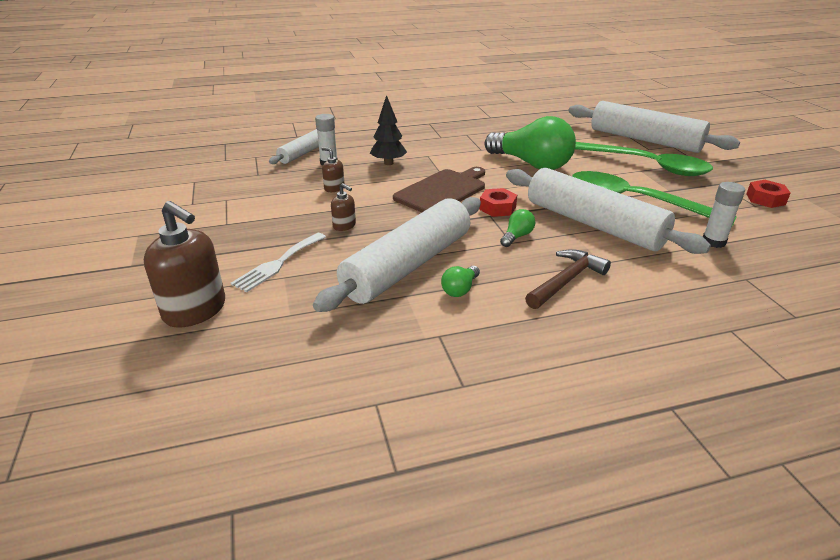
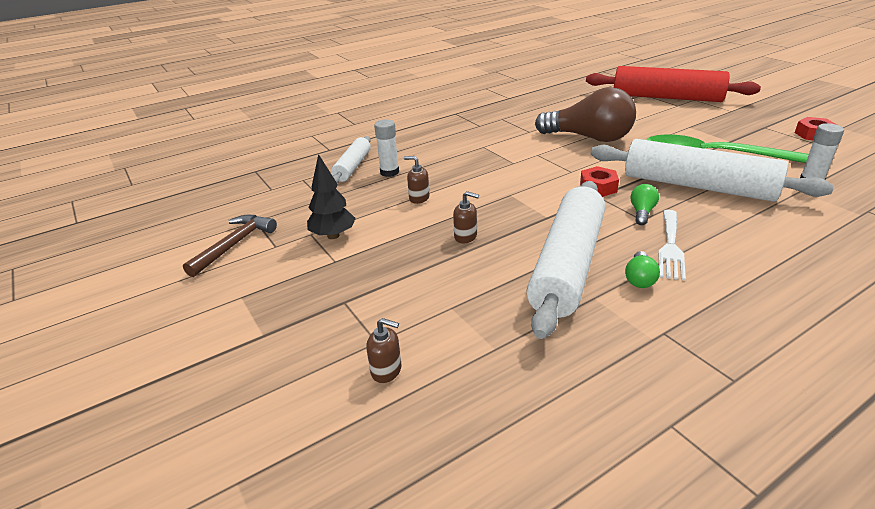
camera: 15 degrees left, 0 degrees up
(195, 310) = (386, 370): brown soap dispenser -> brown soap dispenser, size x0.48
(278, 264) = (432, 294): white fork -> white fork (670, 247)
(388, 163) = (451, 161): black tree -> black tree (333, 236)
(442, 191) = (530, 180): brown cutting board -> none
(531, 164) = (589, 138): green light bulb -> brown light bulb
(566, 280) = (726, 247): brown hammer -> brown hammer (234, 244)
(645, 140) = (666, 97): white rolling pin -> red rolling pin
(646, 165) = (689, 121): green spoon -> none

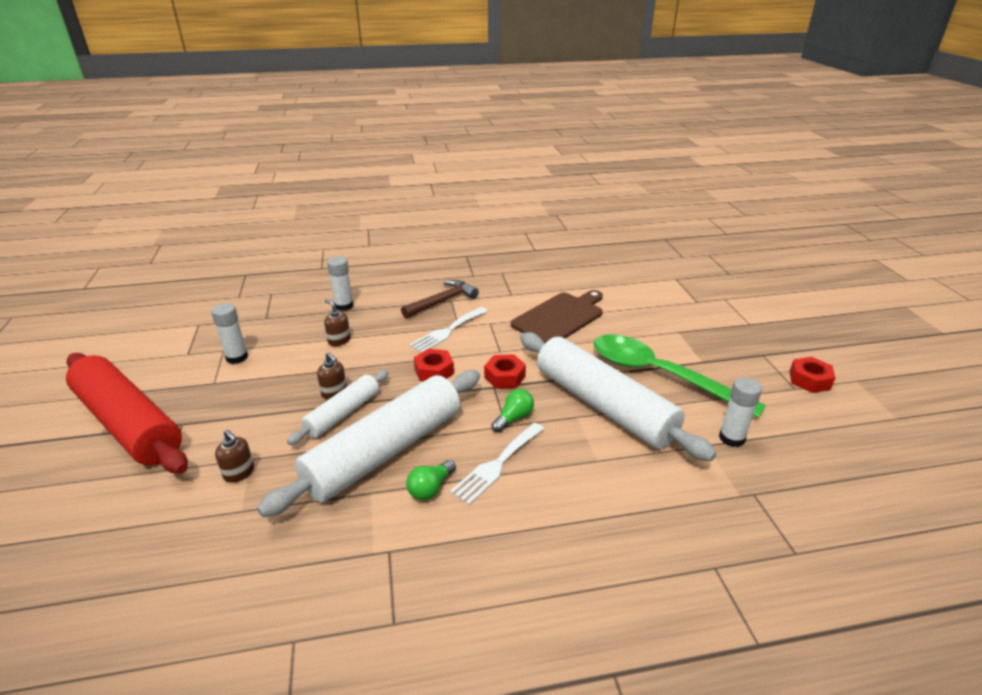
camera: 20 degrees right, 0 degrees up
(234, 244) = (162, 343): brown hammer -> brown hammer (442, 301)
(333, 236) = (237, 357): black tree -> white glue stick
(352, 166) = (321, 291): white rolling pin -> white rolling pin (343, 413)
(386, 370) = (146, 498): brown soap dispenser -> brown soap dispenser (239, 473)
(509, 168) = (447, 331): none -> white fork
(534, 198) = (434, 371): none -> red nut
(589, 138) = (560, 317): brown light bulb -> brown cutting board
(666, 97) = (696, 289): red rolling pin -> red rolling pin (129, 423)

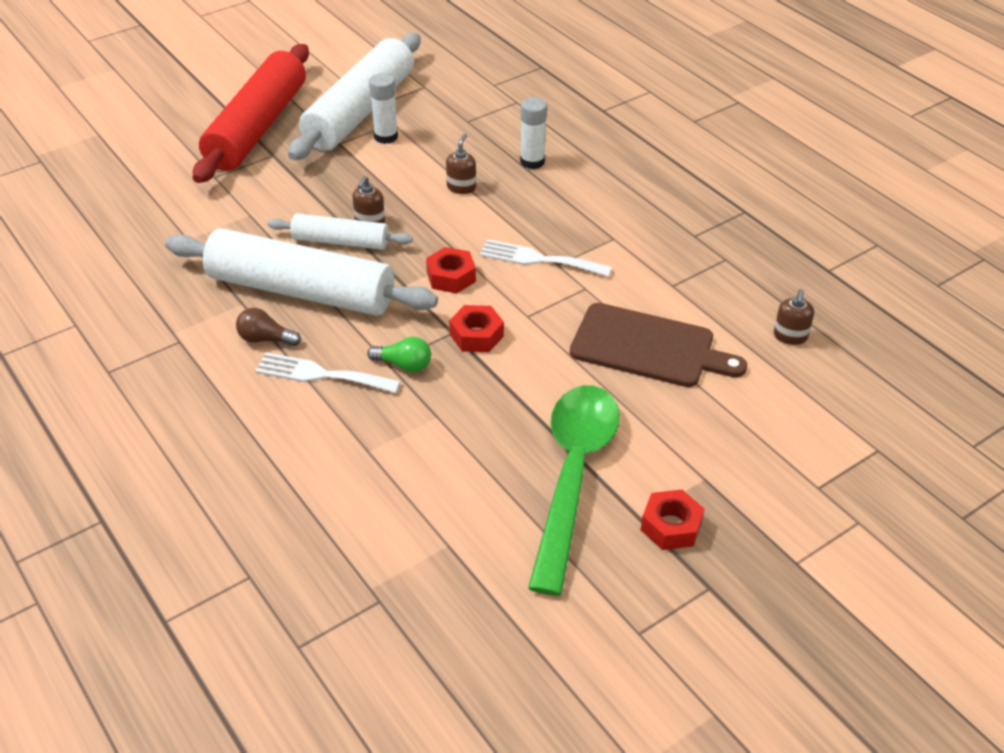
camera: 65 degrees right, 10 degrees up
(239, 473) = (229, 216): brown soap dispenser -> brown soap dispenser (790, 336)
(430, 488) = (265, 339): green light bulb -> brown light bulb
(442, 301) = (604, 232): brown hammer -> none
(603, 405) = (472, 434): white rolling pin -> white rolling pin (360, 111)
(731, 438) = (475, 569): white glue stick -> none
(809, 380) = (673, 650): red nut -> red nut (671, 526)

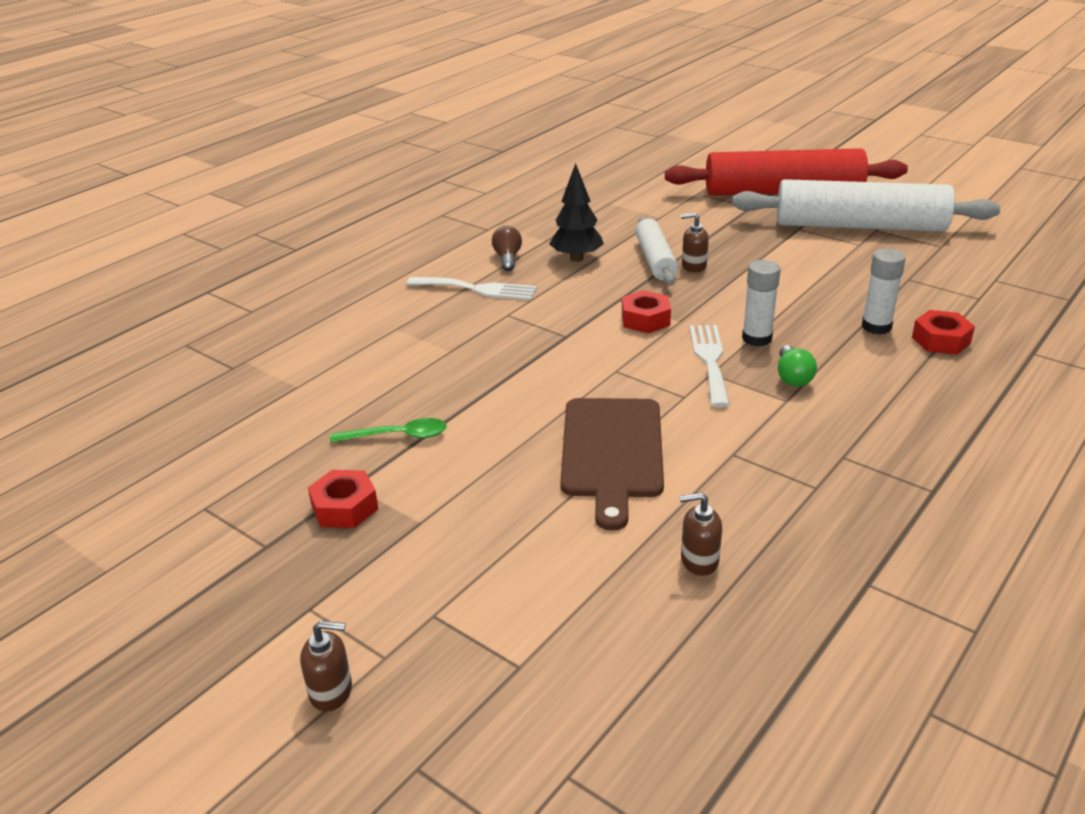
camera: 75 degrees right, 10 degrees down
(301, 291) = (576, 258): white rolling pin -> black tree
(321, 374) = (477, 289): white fork -> white fork turned 105 degrees clockwise
(386, 137) = (832, 246): white glue stick -> white glue stick (757, 338)
(404, 365) = (508, 322): green light bulb -> green light bulb (792, 377)
(461, 187) = (790, 297): brown soap dispenser -> brown soap dispenser (331, 691)
(476, 335) = (569, 348): red nut -> red nut (941, 340)
(573, 476) = (397, 436): green spoon -> green spoon, size x0.44

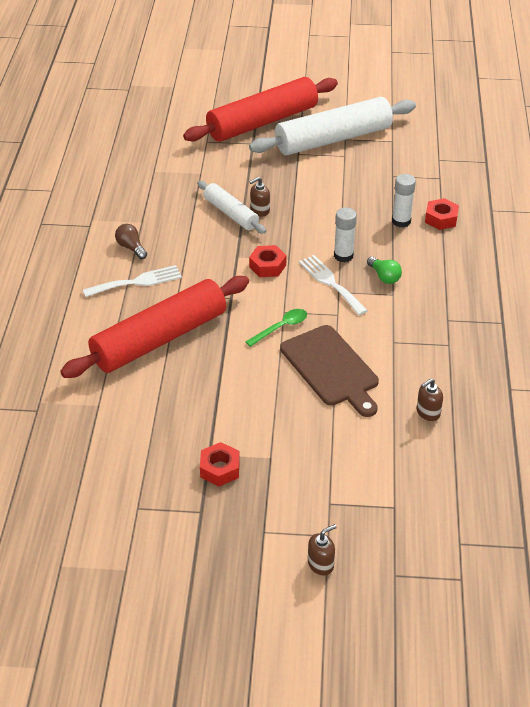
camera: 35 degrees left, 10 degrees up
(397, 436) = (201, 411): green spoon -> green spoon (281, 327)
(438, 348) = (159, 339): none -> red rolling pin
(576, 258) = (178, 231): black tree -> none

